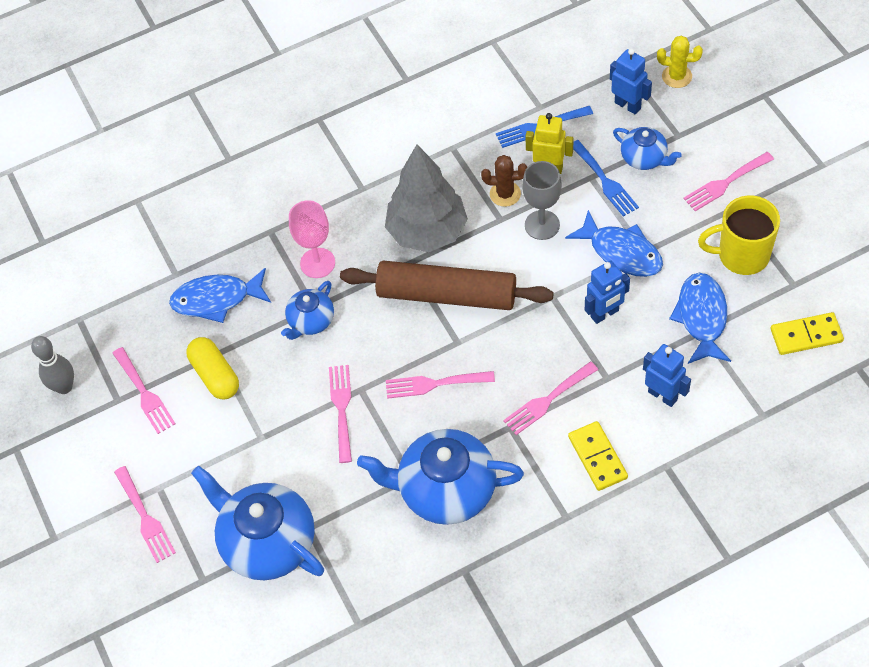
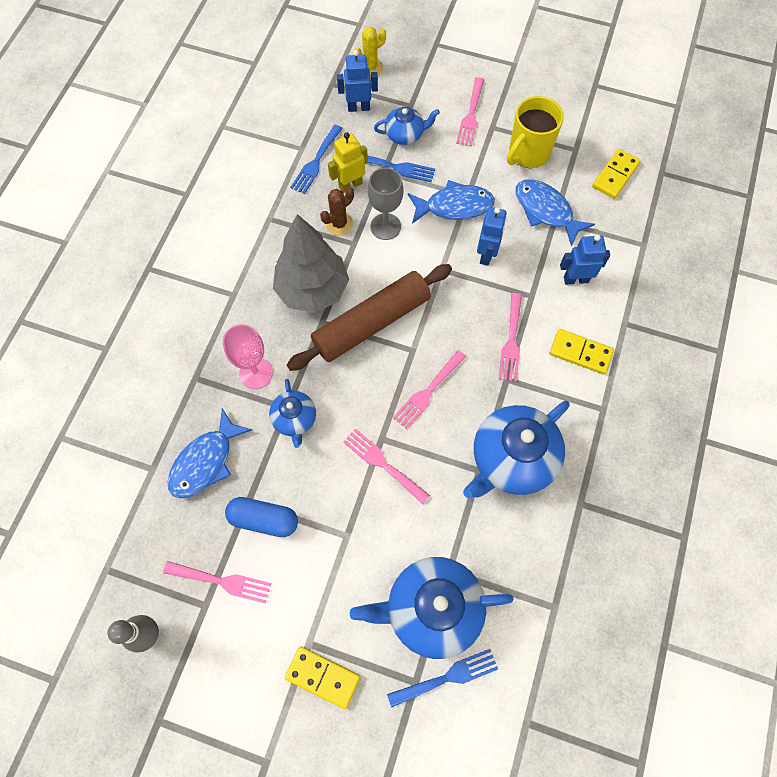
camera: 50 degrees left, 10 degrees up
(145, 518) = (323, 677): pink fork -> yellow domino
(215, 375) = (264, 519): yellow capsule -> blue capsule
(228, 598) = (447, 677): none -> blue fork

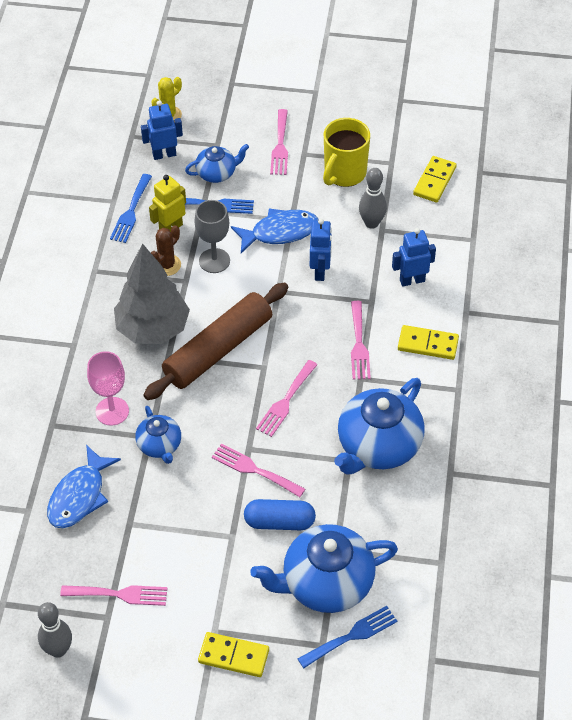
camera: 10 degrees left, 15 degrees down
(264, 519) = (148, 536): blue capsule -> blue capsule (279, 522)
(546, 211) = (371, 223): blue fish -> grey bowling pin

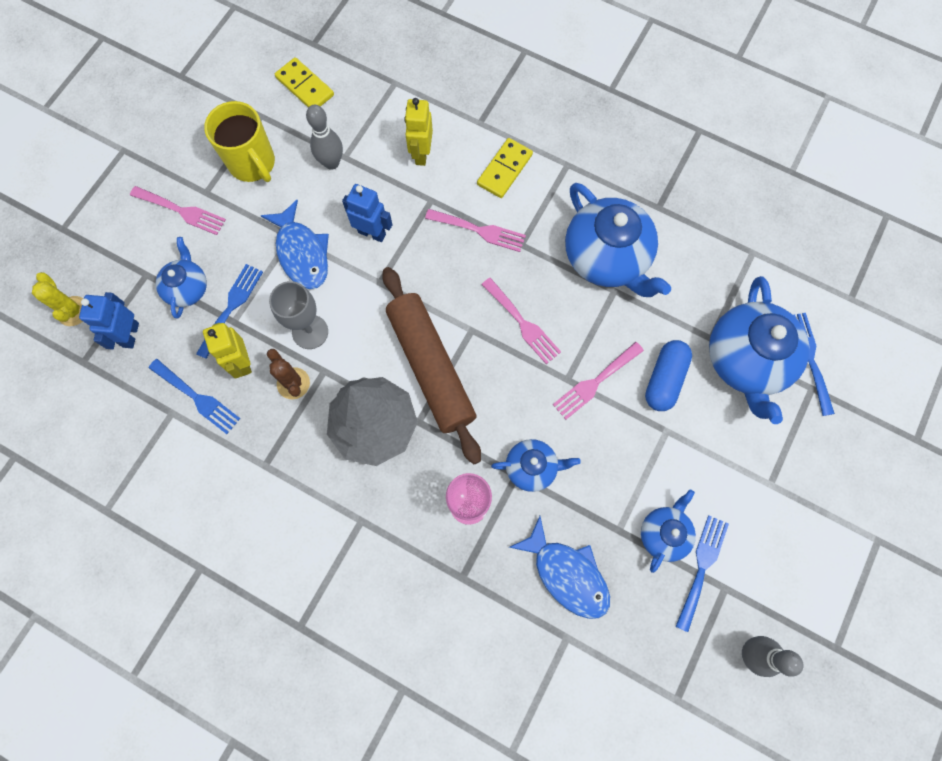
camera: 70 degrees left, 20 degrees up
(119, 594) = (702, 567): pink fork -> blue fork
(138, 558) = (663, 533): none -> blue teapot
(233, 656) = (803, 474): yellow domino -> none
(280, 232) = (302, 253): blue fish -> blue fish turned 150 degrees clockwise
(412, 280) = (421, 154): blue robot -> yellow robot

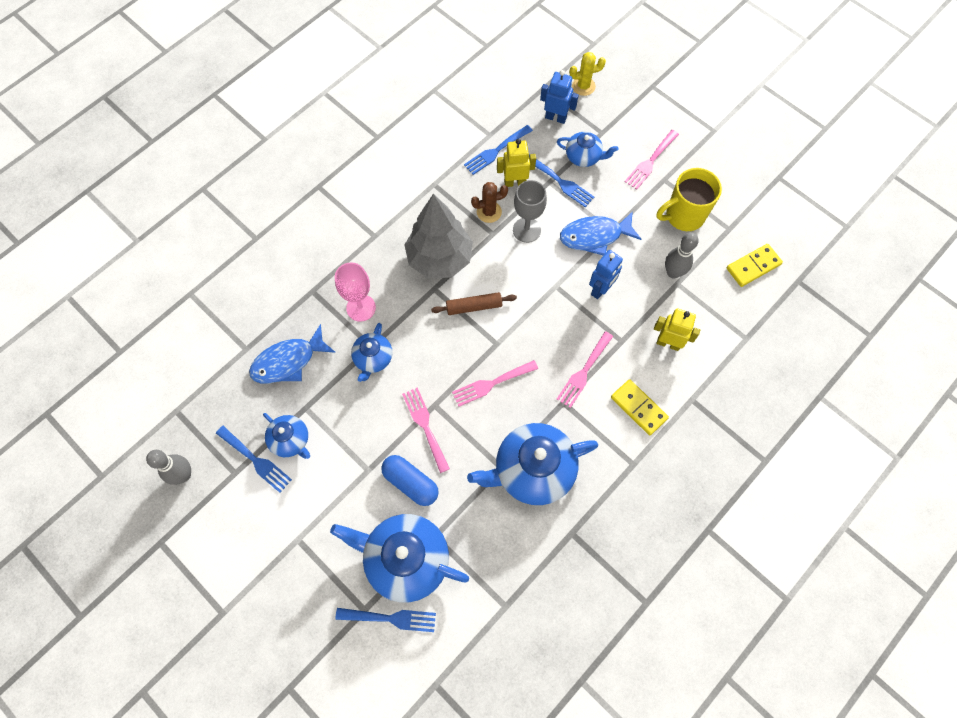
camera: 105 degrees right, 5 degrees down
(430, 367) = (474, 306): brown rolling pin -> brown rolling pin, size x0.49

